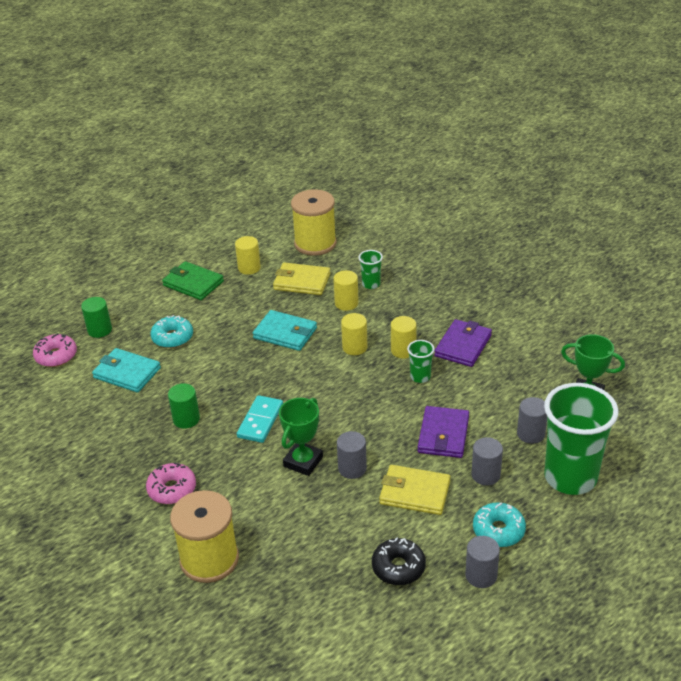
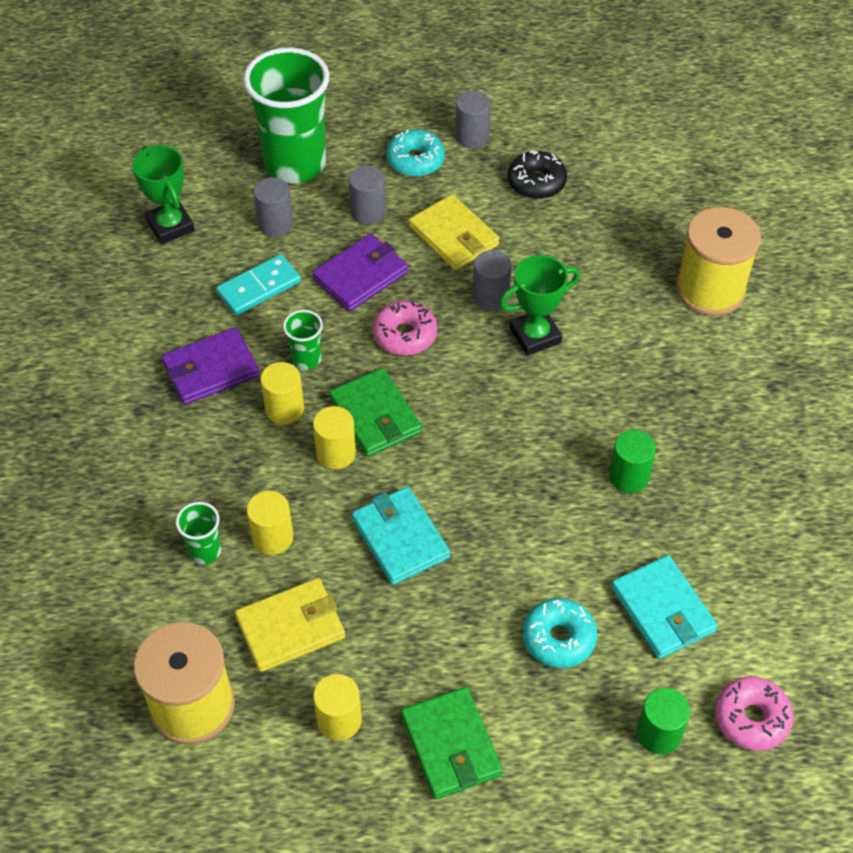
camera: 145 degrees left, 15 degrees up
(172, 489) = (703, 390): pink donut -> pink donut (405, 335)
(260, 421) = (541, 417): turquoise domino -> turquoise domino (259, 287)
(302, 281) = (291, 627): yellow wallet -> yellow wallet turned 75 degrees counterclockwise
(353, 373) = (375, 416): none -> green wallet

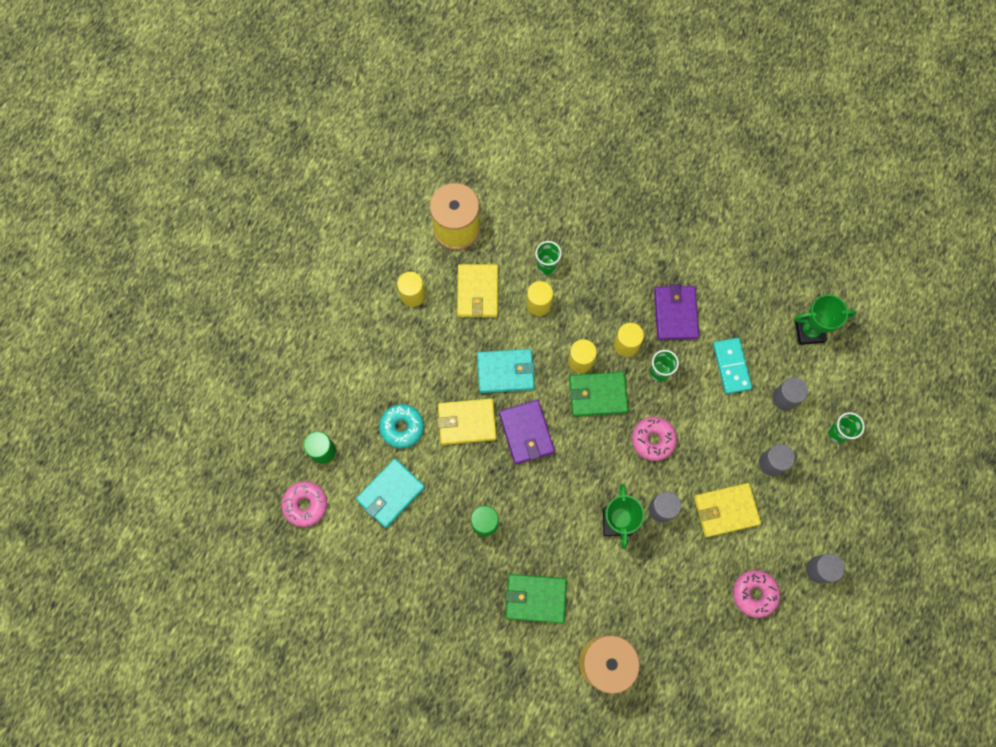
camera: 115 degrees right, 20 degrees up
(295, 164) = (837, 433): green cup -> green cup, size x0.43
(361, 276) = (715, 434): purple wallet -> purple wallet (526, 433)
(415, 160) = (810, 518): turquoise donut -> none
(451, 745) = (371, 343): green wallet -> green wallet (535, 598)
(502, 556) = (466, 422): none -> yellow wallet
(536, 182) = (754, 594): black donut -> pink donut
(662, 610) = (390, 493): turquoise wallet -> turquoise wallet turned 45 degrees counterclockwise

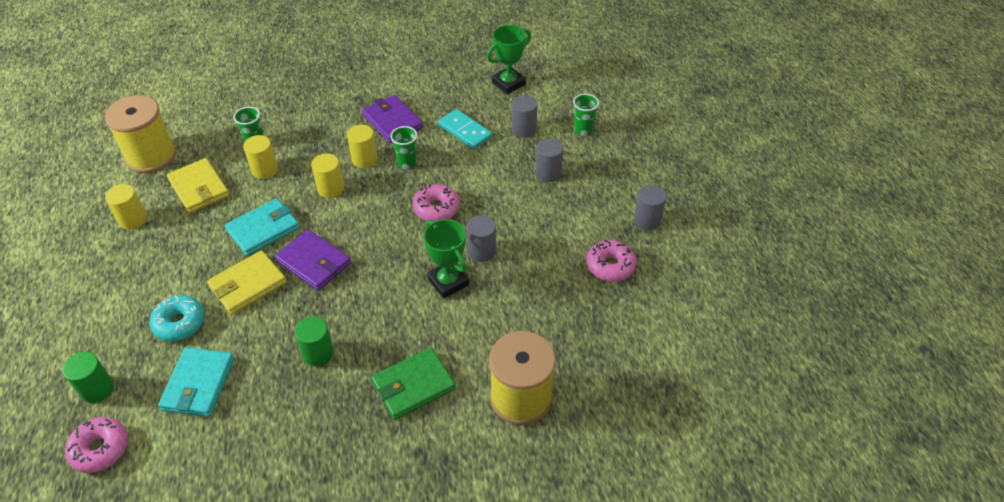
camera: 35 degrees left, 25 degrees down
(597, 395) = (363, 203): green wallet -> none
(725, 510) = (537, 223): yellow wallet -> none

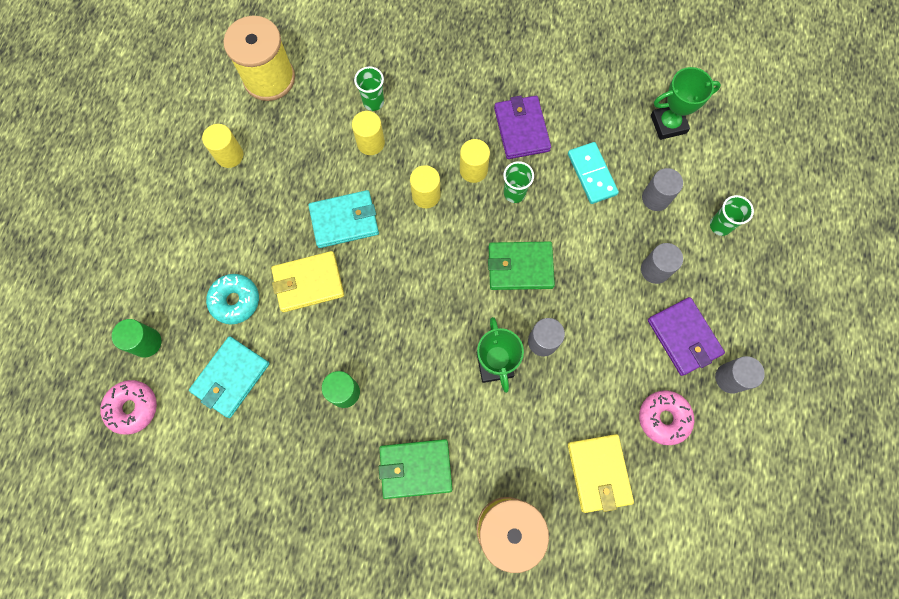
camera: 25 degrees right, 25 degrees up
(199, 188) = (301, 141): yellow wallet -> yellow wallet (599, 473)
(314, 262) = (377, 283): purple wallet -> purple wallet (683, 337)
(436, 208) = (520, 267): pink donut -> green wallet

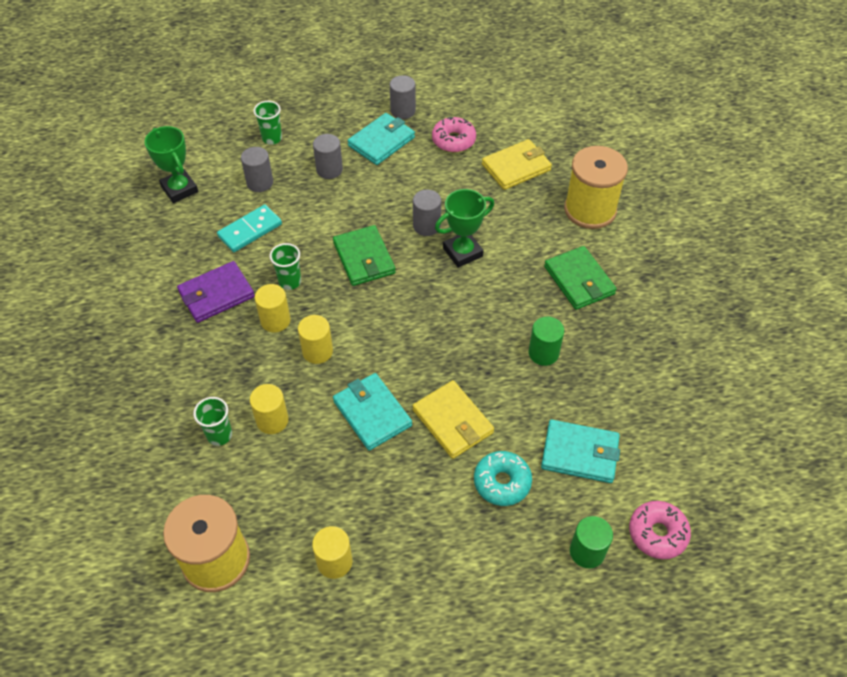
camera: 110 degrees left, 20 degrees down
(683, 337) = (381, 141): purple wallet -> turquoise wallet

